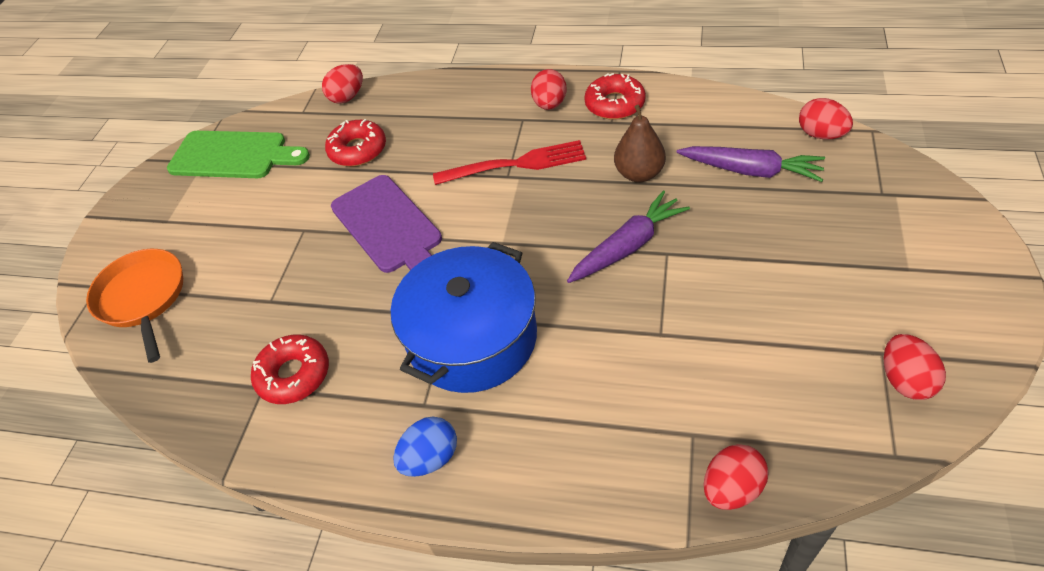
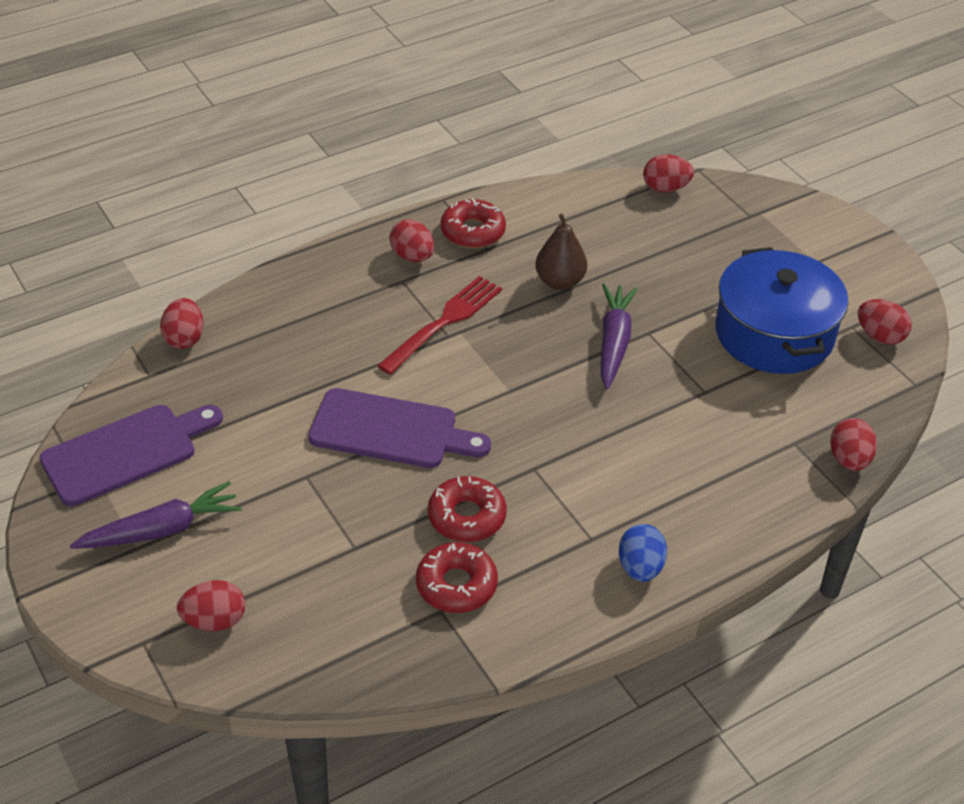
camera: 50 degrees left, 5 degrees down
(143, 298) = (214, 621): orange pan -> red egg
(233, 155) = (126, 452): green cutting board -> purple cutting board
(358, 150) = (267, 382): red donut -> red donut (466, 517)
(472, 338) = (572, 472): blue pot -> blue pot (774, 334)
(750, 171) = (643, 240): purple carrot -> purple carrot (161, 530)

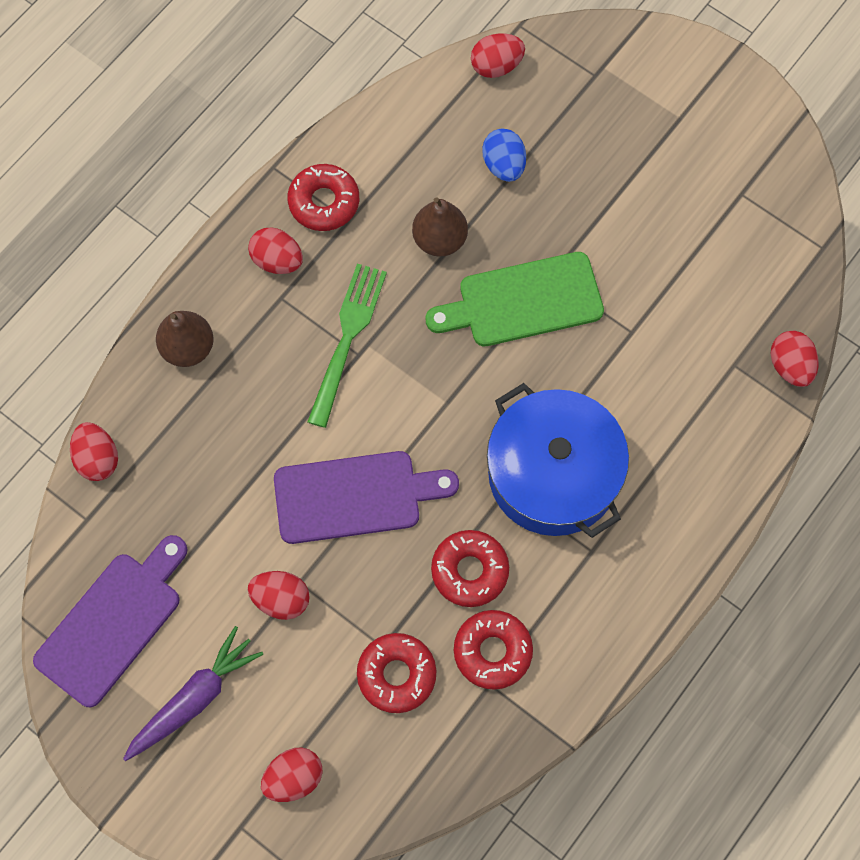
camera: 20 degrees left, 25 degrees up
(304, 290) = (188, 348): none -> brown pear
(356, 573) = (396, 675): none -> red donut
(444, 322) = (347, 338): red fork -> green fork
(614, 342) = (523, 301): purple carrot -> green cutting board
(640, 568) = (647, 566): blue egg -> blue egg (504, 165)
(774, 334) = (672, 231): blue pot -> blue pot (553, 474)
(880, 336) = (772, 197): red egg -> red egg (281, 599)

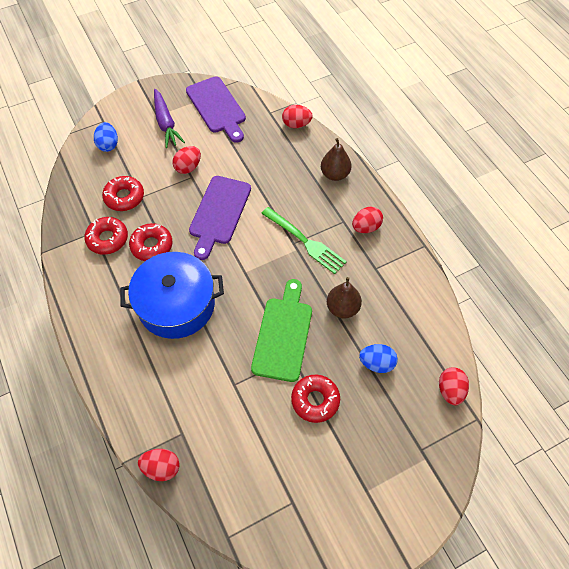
camera: 115 degrees right, 10 degrees down
(294, 778) = (108, 145): red egg -> blue egg
(324, 202) = (392, 261): red donut -> red donut (315, 400)

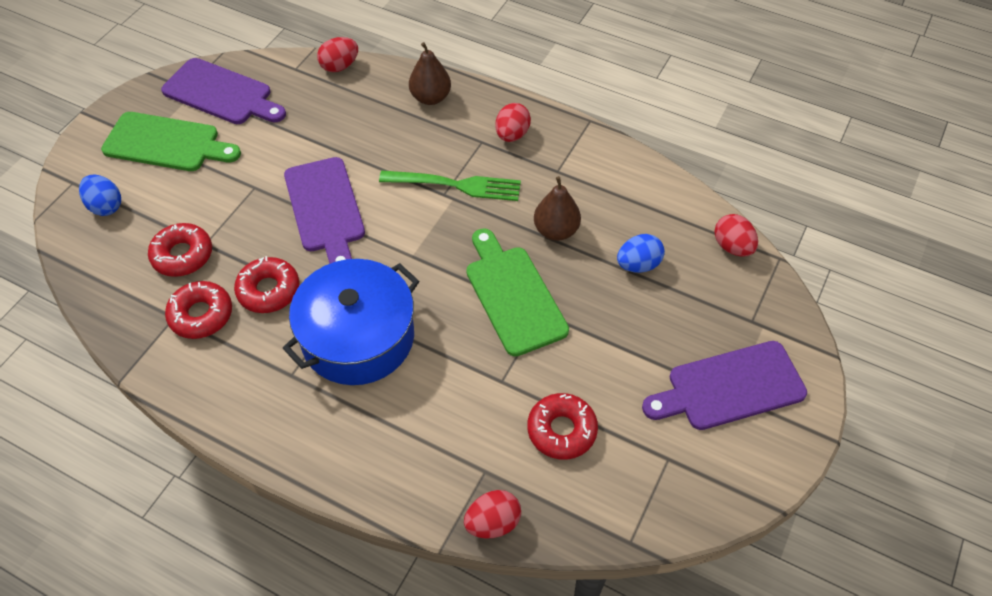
camera: 35 degrees left, 5 degrees down
(166, 123) = (167, 143): purple carrot -> green cutting board
(188, 167) = (241, 178): red egg -> none
(315, 400) = (605, 341): red donut -> red donut (561, 430)
(369, 484) = (729, 387): none -> purple cutting board

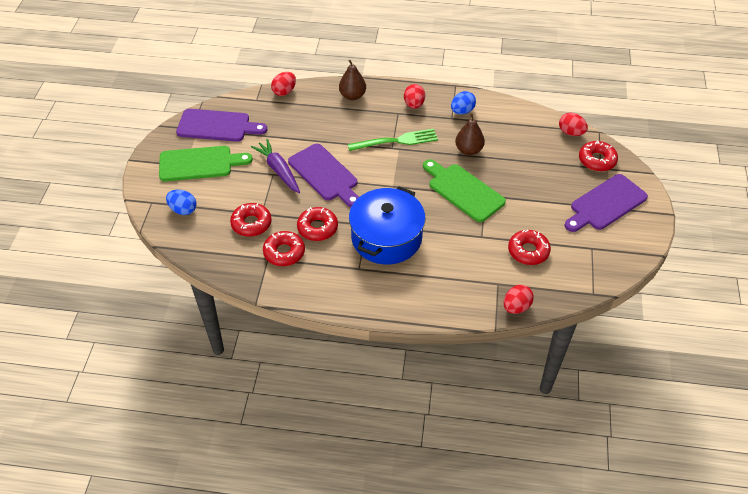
camera: 20 degrees left, 5 degrees down
(265, 184) = (278, 170): none -> purple carrot
(638, 265) = (524, 156): blue egg -> blue egg (462, 111)
(752, 306) = (597, 160): none -> red donut

